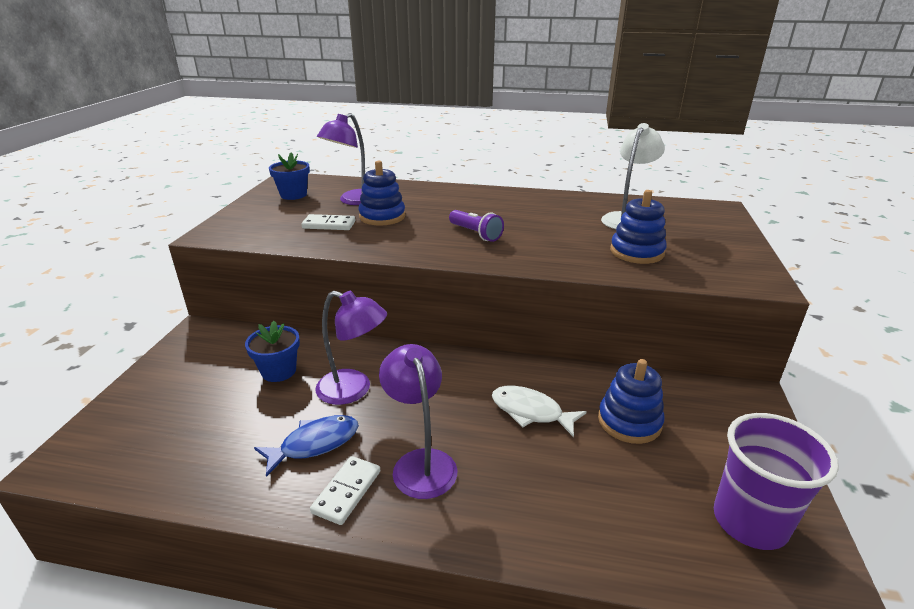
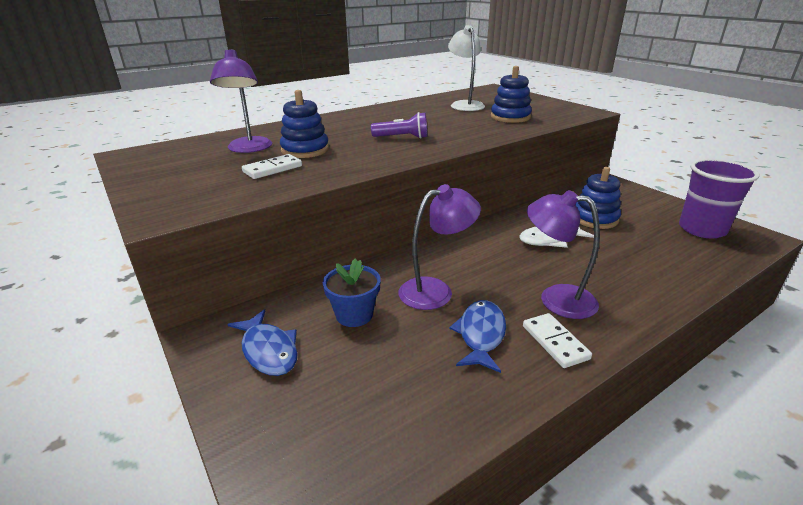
camera: 45 degrees left, 0 degrees up
(205, 361) = (268, 350): none -> blue fish
(293, 195) = (171, 163): blue flower pot -> none

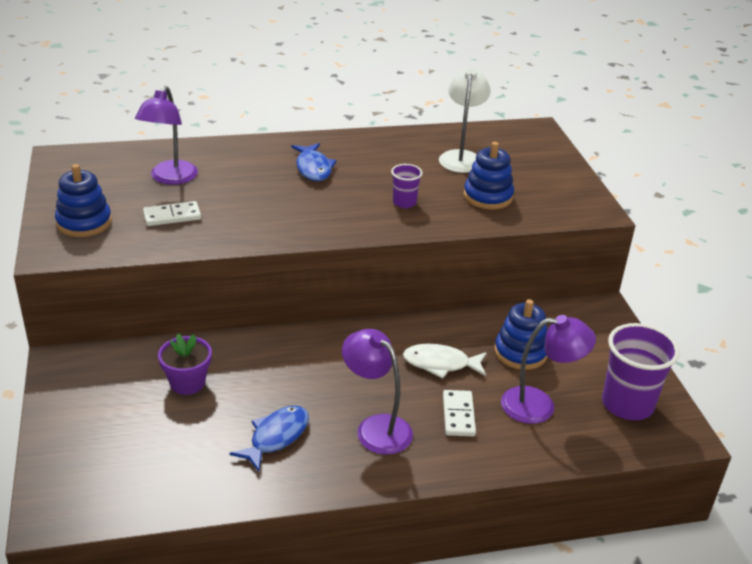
camera: 20 degrees right, 5 degrees up
(268, 350) = (101, 392): blue fish -> blue fish (313, 168)
(305, 150) = (220, 195): blue stacking toy -> blue stacking toy (84, 222)
(354, 315) = (187, 383): blue flower pot -> purple flower pot
(402, 137) = (332, 201): purple flashlight -> none
(436, 290) = (275, 383): purple lamp -> purple lamp (539, 405)
(457, 129) = (404, 202): none -> purple cup
(555, 342) = (332, 465): white domino -> white domino (458, 415)

